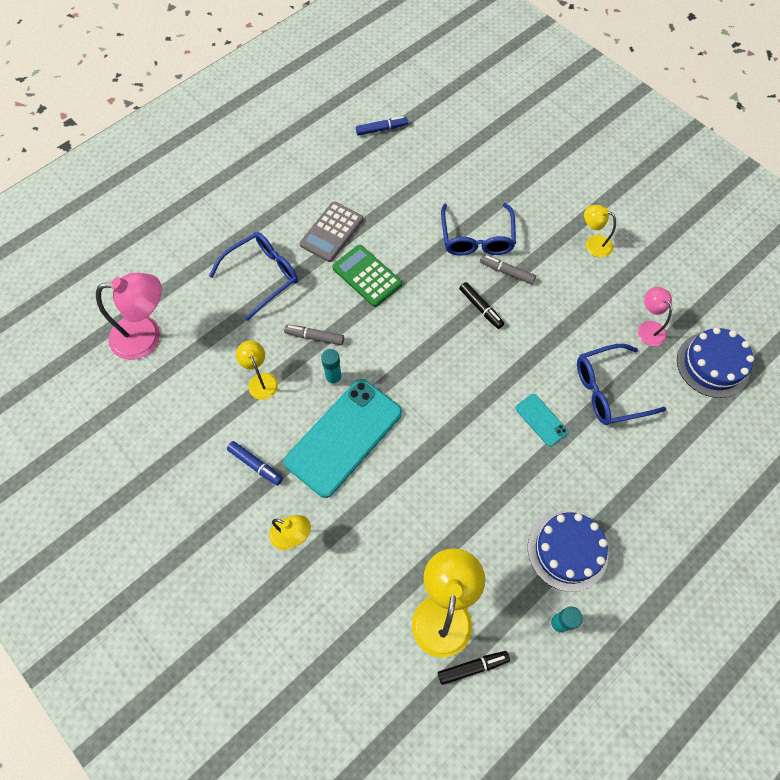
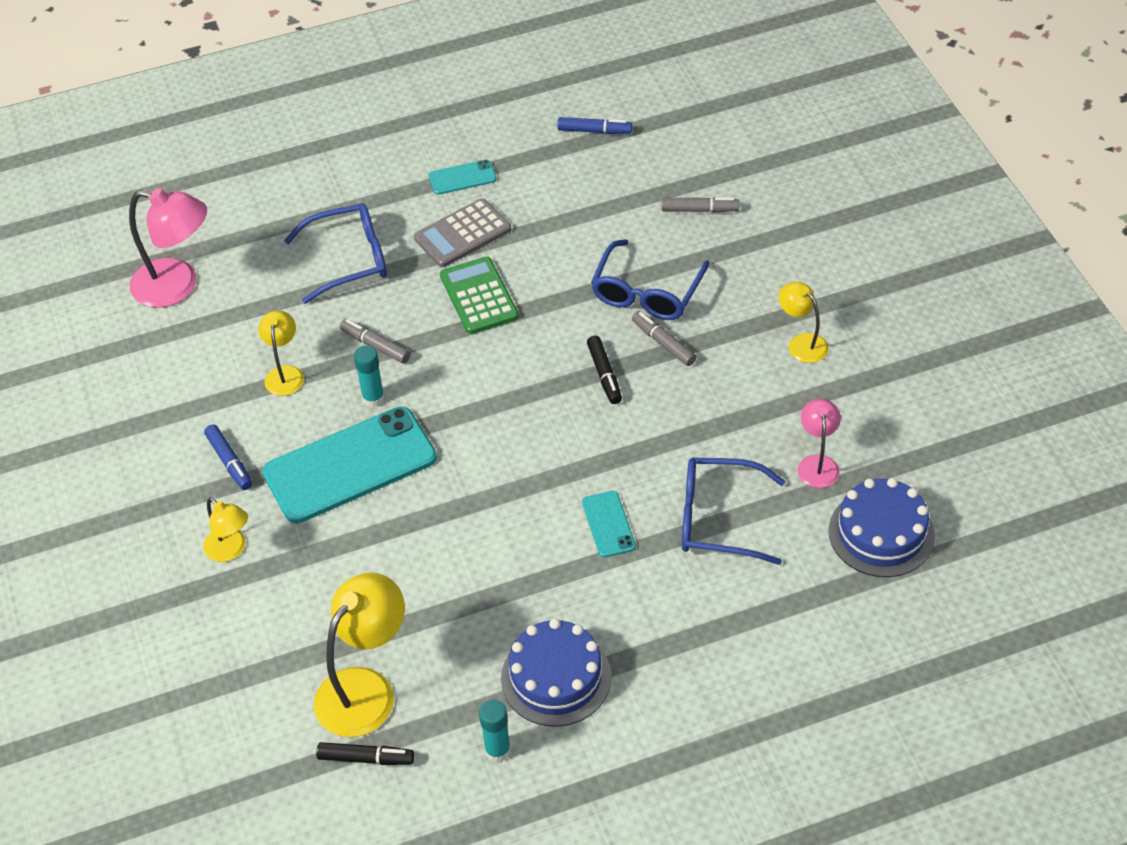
camera: 25 degrees right, 15 degrees down
(310, 189) = (462, 177): none -> turquoise phone
(479, 167) = (699, 210): none -> grey marker

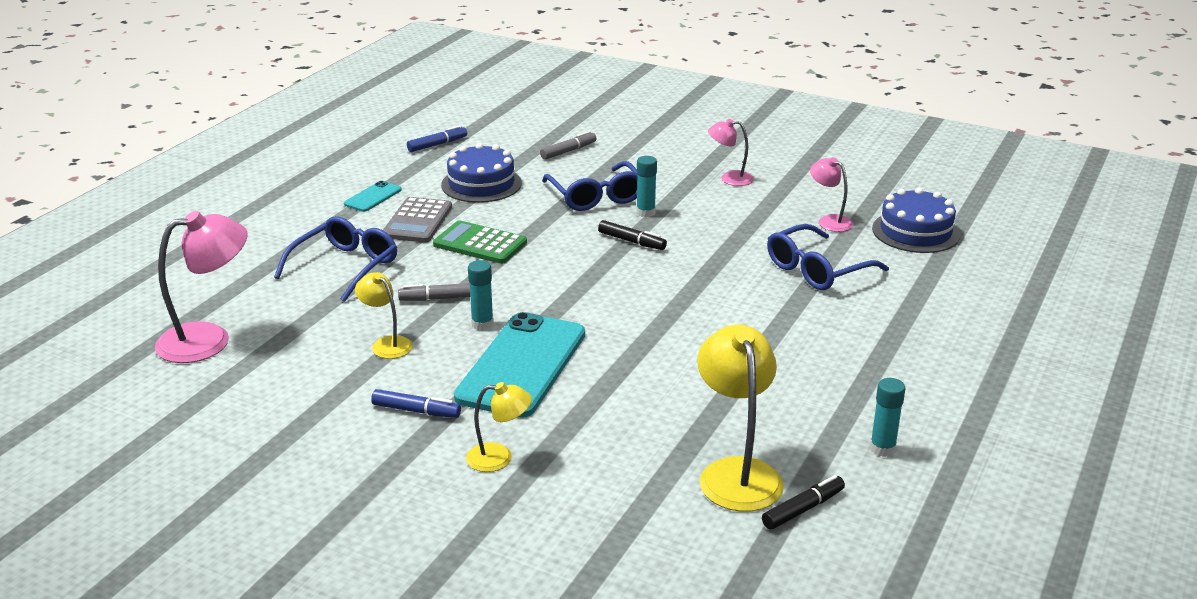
camera: 45 degrees left, 20 degrees down
(556, 677) = (853, 391): blue cake -> blue cake (481, 184)
(608, 524) = (755, 304): turquoise phone -> none
(663, 343) = (645, 213): grey marker -> turquoise glue stick
(802, 343) = (730, 178): yellow lamp -> pink lamp

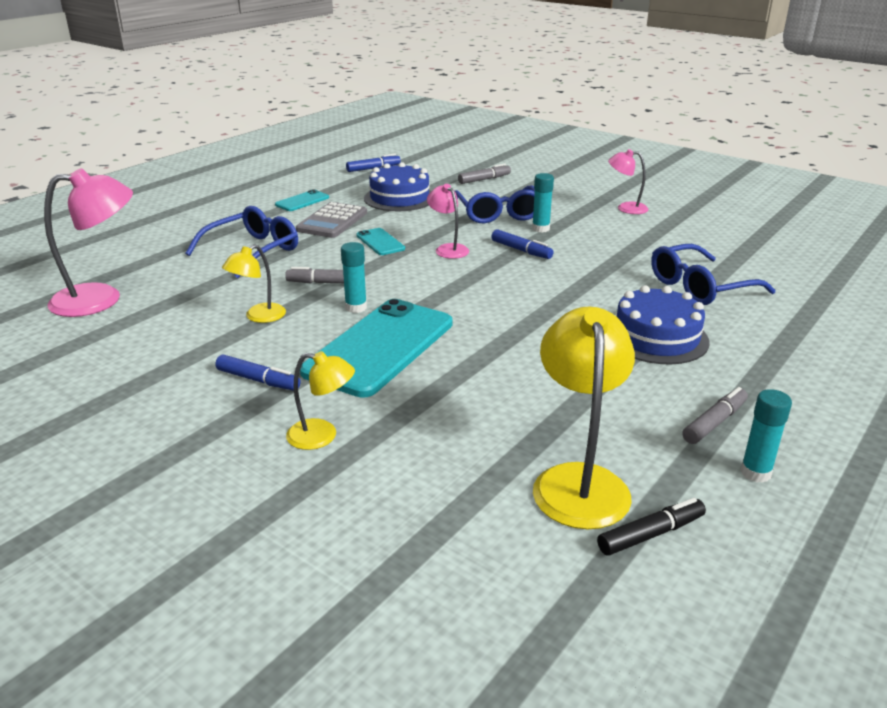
camera: 10 degrees right, 0 degrees up
(386, 344) = (258, 317): yellow lamp -> yellow lamp turned 105 degrees counterclockwise
(480, 244) = (380, 242): green calculator -> turquoise phone
(632, 241) = (521, 250): black marker -> blue marker
(829, 221) = (717, 247): pink lamp -> pink lamp (448, 249)
(844, 408) = (714, 422): none -> grey marker
(915, 232) = (805, 262): blue cake -> blue cake (656, 337)

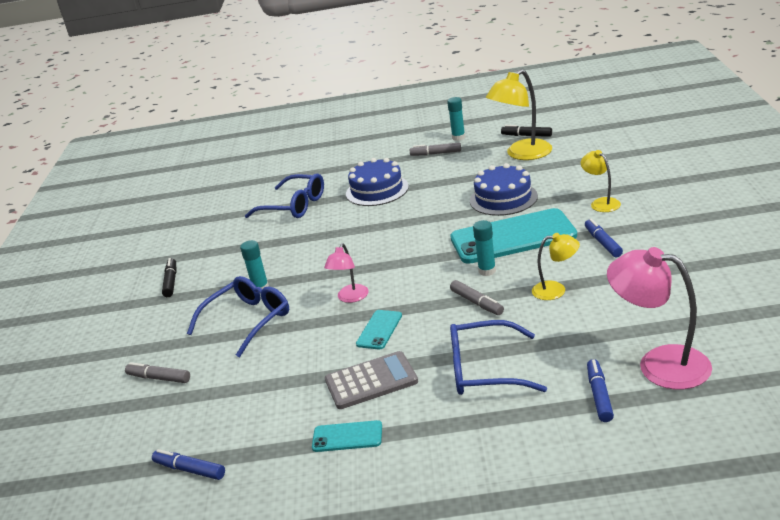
camera: 125 degrees left, 0 degrees up
(399, 198) = (267, 388): blue cake -> blue cake (503, 198)
(521, 250) = (313, 274): blue marker -> blue marker (599, 395)
(626, 208) = (171, 282): pink lamp -> black marker

